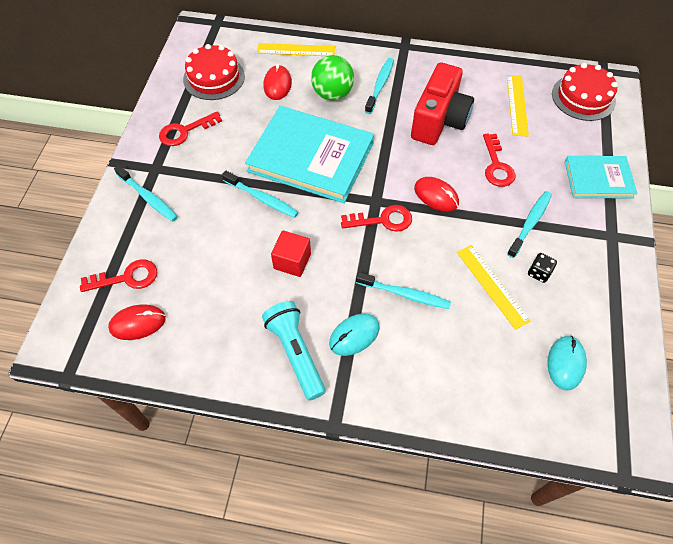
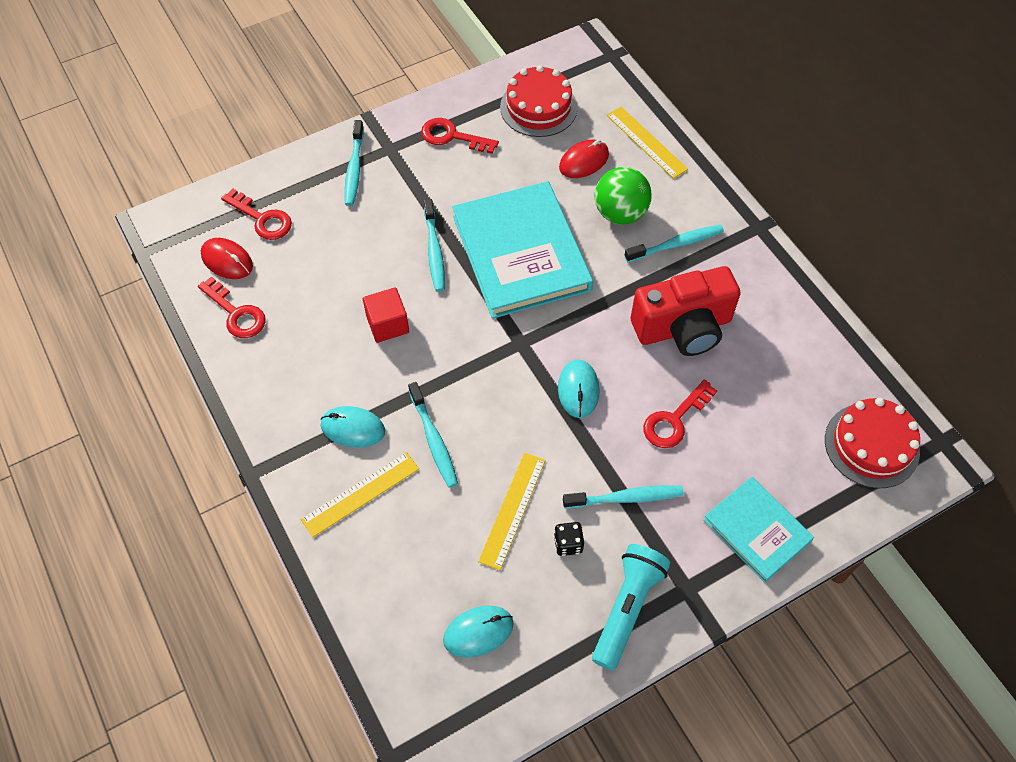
camera: 50 degrees right, 0 degrees up
(295, 353) = (296, 395): turquoise flashlight -> turquoise flashlight (627, 608)
(383, 220) = (503, 364): red key -> red key (236, 313)
(436, 196) = (578, 390): red mouse -> turquoise mouse
(517, 105) = (786, 386): yellow ruler -> yellow ruler (360, 494)

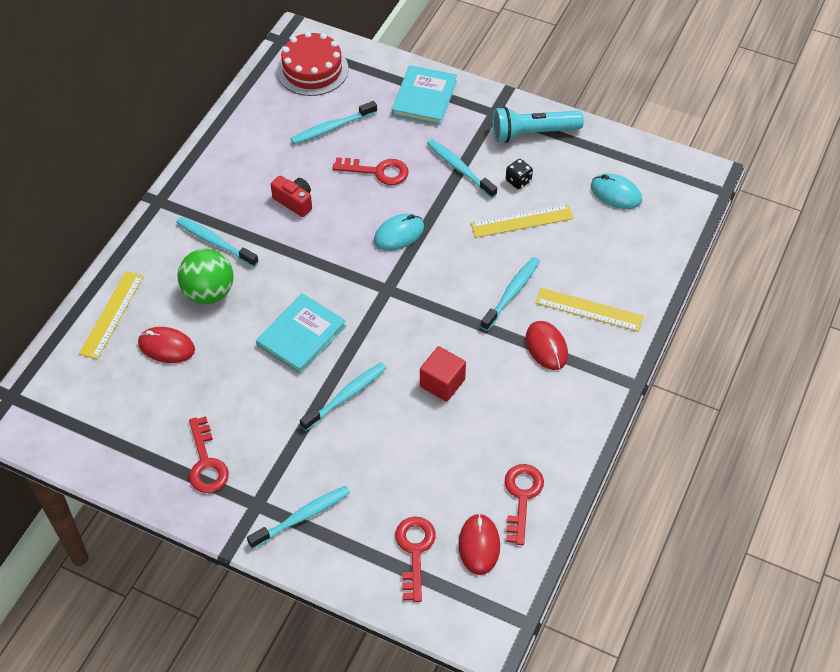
camera: 125 degrees left, 5 degrees down
(353, 428) = (546, 347): turquoise mouse -> red mouse
(521, 253) = (301, 335): turquoise book -> turquoise book, size x0.56
(538, 107) = (121, 416): red cake -> none
(683, 328) = (294, 202): red camera -> red camera, size x0.49
(766, 415) = (332, 127): none -> turquoise toothbrush

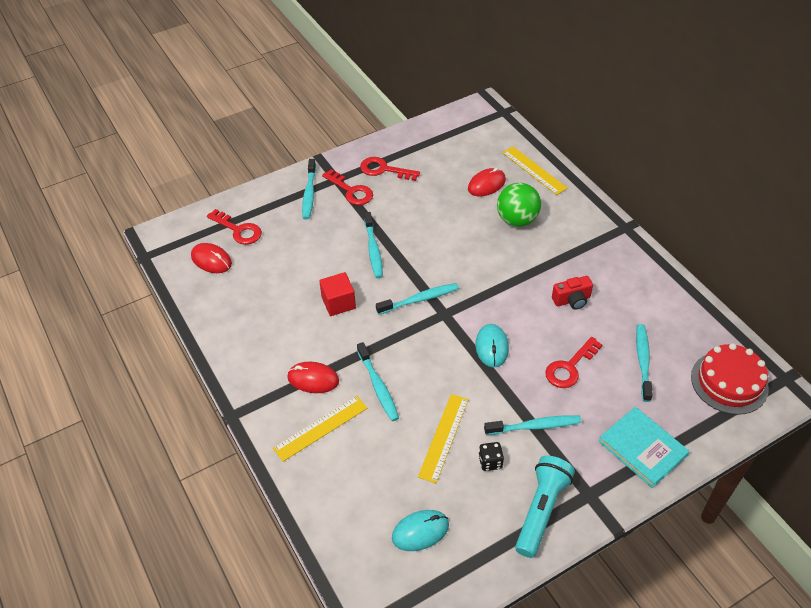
camera: 125 degrees right, 5 degrees down
(215, 242) = (561, 241): turquoise toothbrush -> turquoise toothbrush (419, 299)
(301, 335) = (441, 250): turquoise book -> none
(522, 497) = (219, 297): red key -> red key (351, 191)

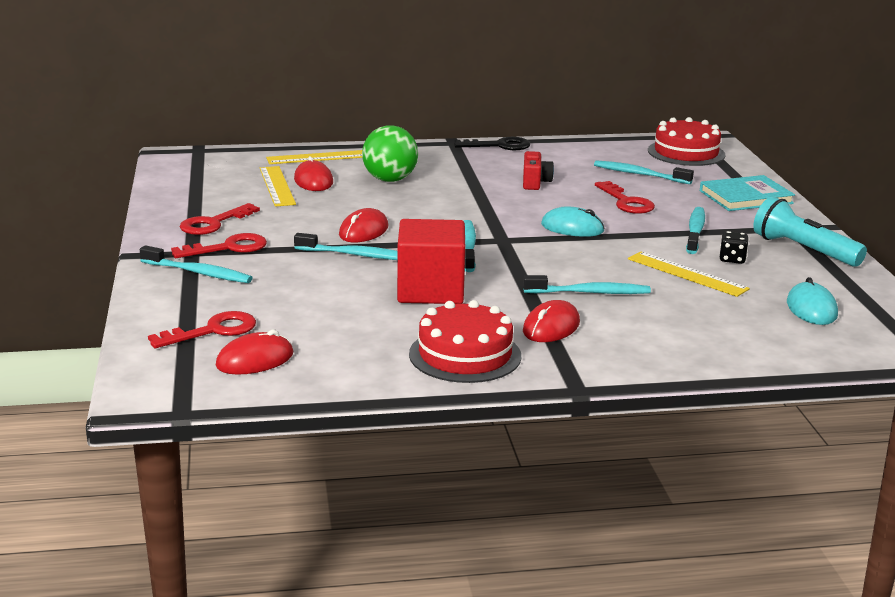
camera: 70 degrees left, 25 degrees down
(255, 347) = (465, 355): none -> red cake
(320, 428) = (635, 336): yellow ruler -> yellow ruler (277, 186)
(338, 303) = (430, 290): red cube -> red cube, size x1.60
(414, 239) = (363, 231): none -> red mouse
(640, 255) = (499, 146): none -> black key

